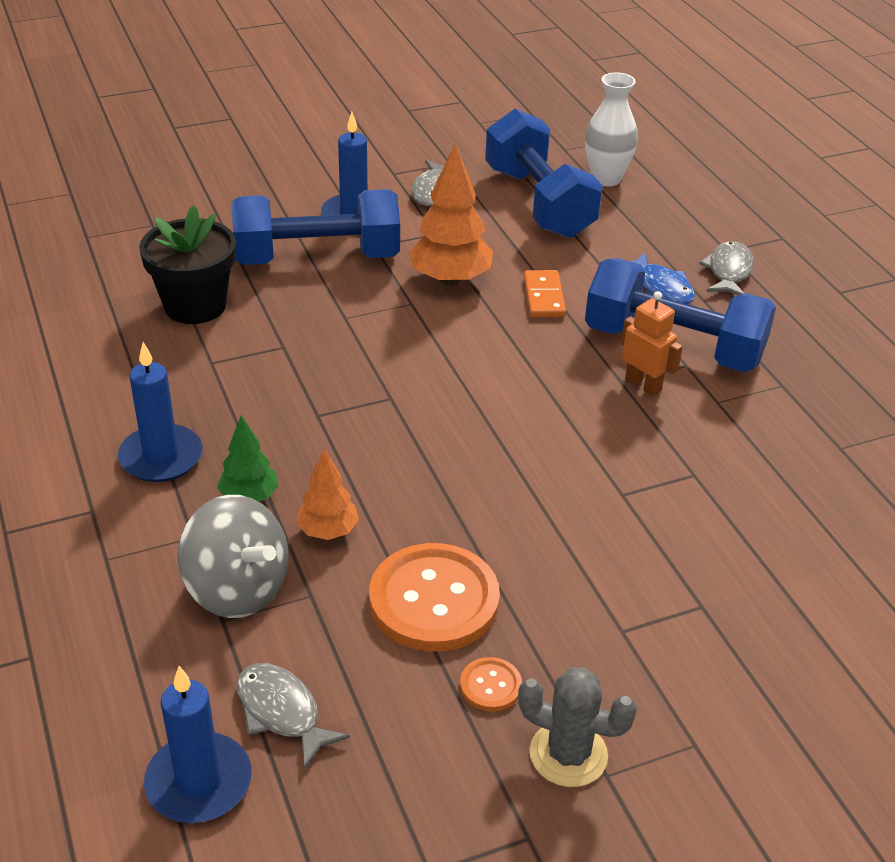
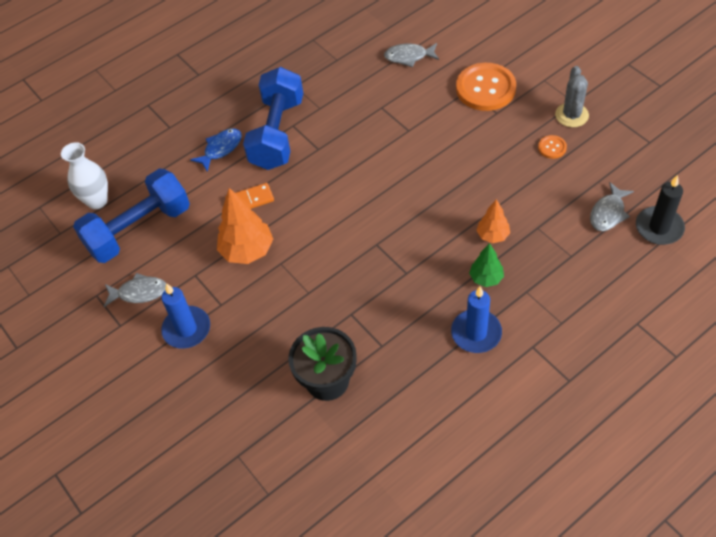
camera: 100 degrees left, 15 degrees up
(199, 782) = (659, 227): blue candle -> black candle
(237, 589) = (549, 257): grey spinning top -> none
(317, 258) = (247, 332): blue dumbbell -> none
(434, 600) = (515, 180): orange button -> orange button (485, 88)
(643, 385) = (318, 139): orange robot -> none
(728, 271) = (193, 122): grey fish -> grey fish (409, 57)

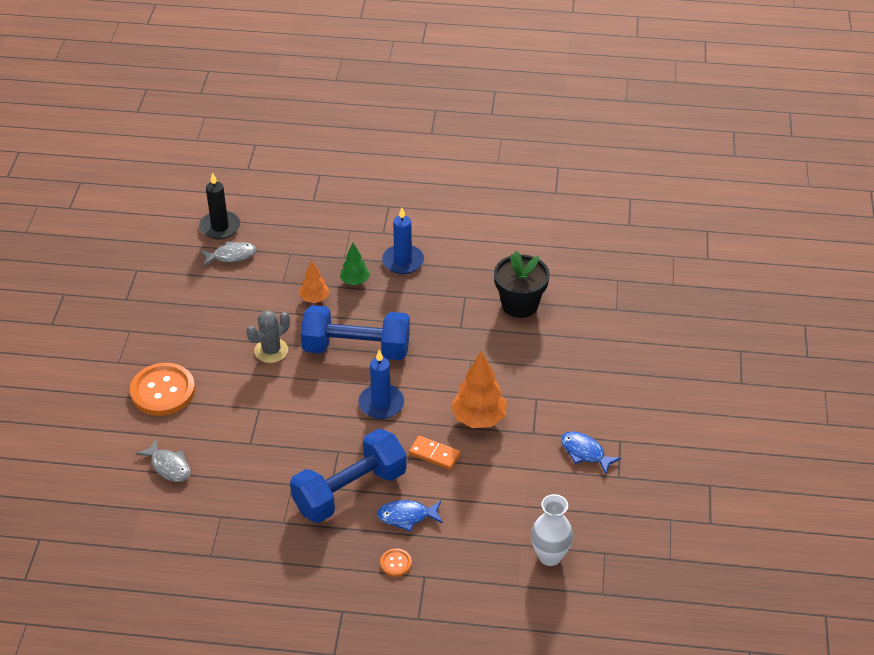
camera: 140 degrees left, 10 degrees down
(139, 229) = (539, 502): blue dumbbell -> blue dumbbell (356, 349)
(139, 292) = (585, 452): grey fish -> blue fish
(187, 329) = (575, 401): blue candle -> blue candle (381, 404)
(552, 147) = (194, 316): orange button -> orange button (396, 563)
(571, 115) = (146, 324): grey cactus -> grey cactus (271, 351)

